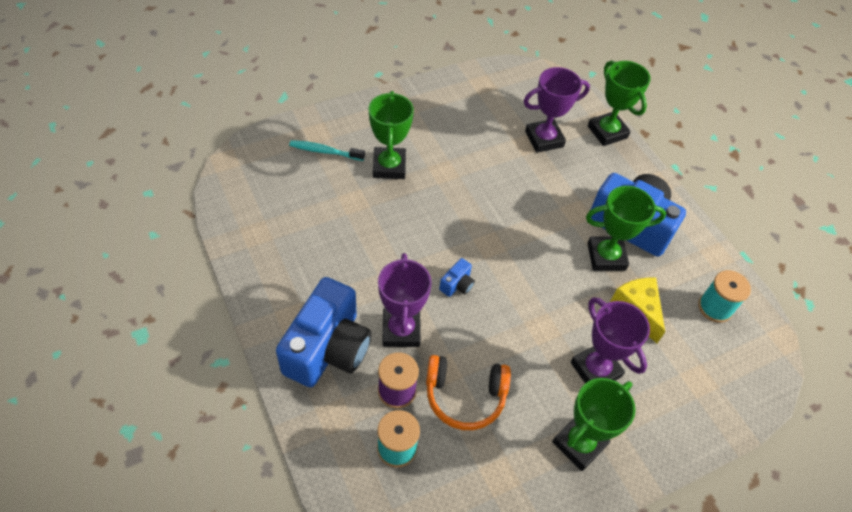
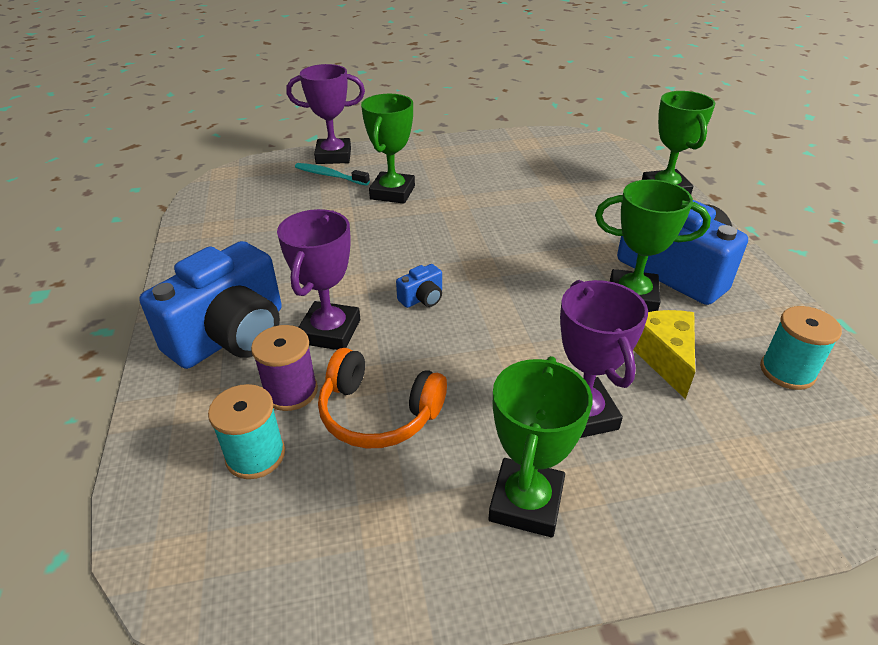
camera: 20 degrees right, 15 degrees down
(544, 139) = (583, 188): purple trophy -> purple trophy (333, 156)
(579, 443) = (526, 502): green trophy -> green trophy turned 45 degrees counterclockwise

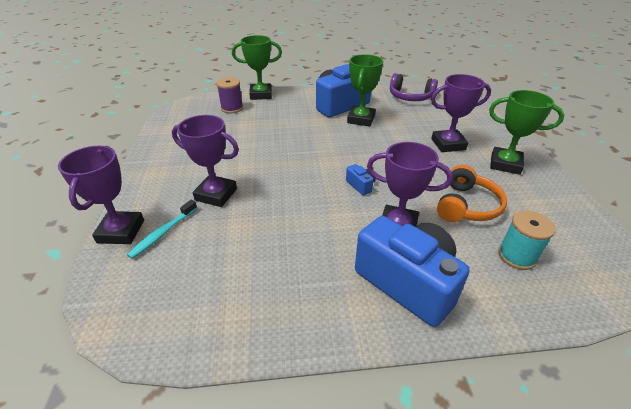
camera: 85 degrees left, 0 degrees up
(291, 391) = (459, 243): purple spool -> purple spool (232, 108)
(392, 193) = (216, 194): green trophy -> purple trophy
(663, 357) = (405, 119): yellow cheese -> none
(787, 371) = (410, 97): turquoise spool -> purple headphones

